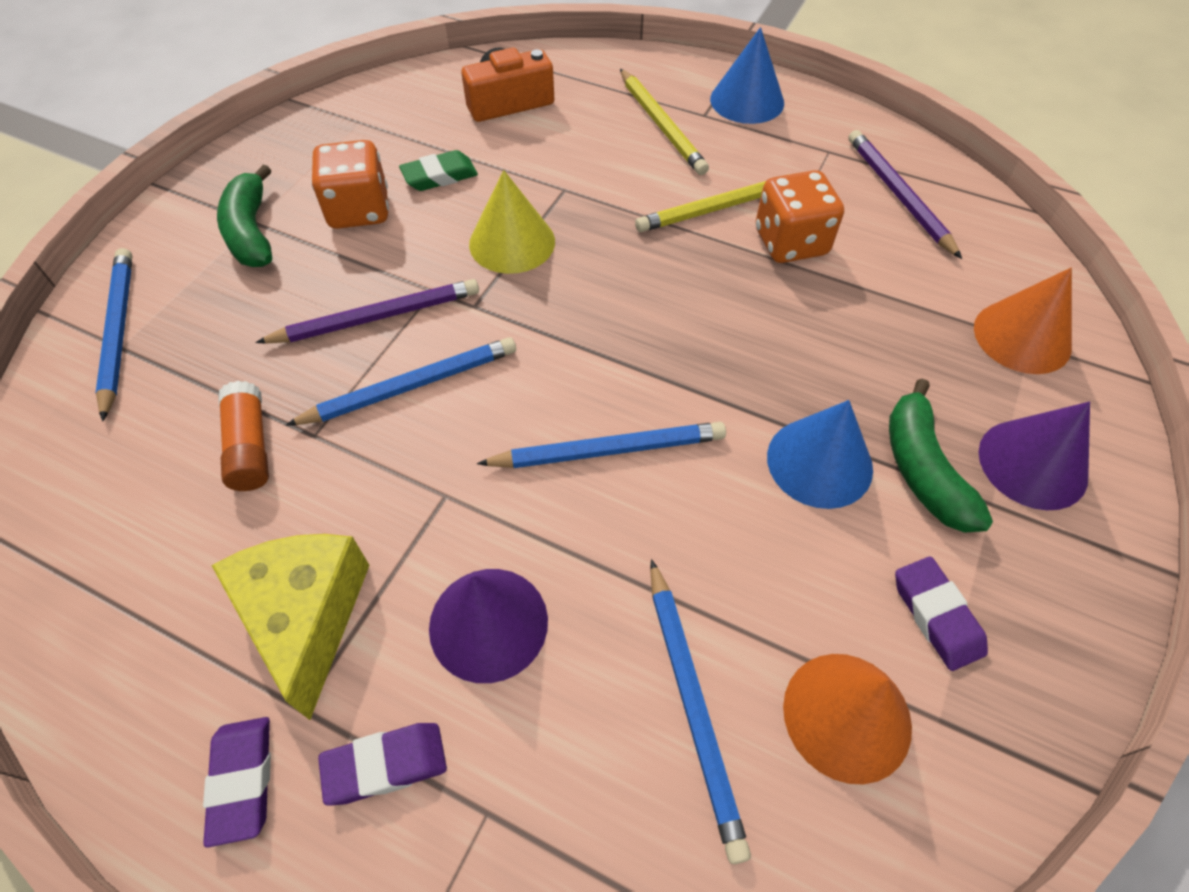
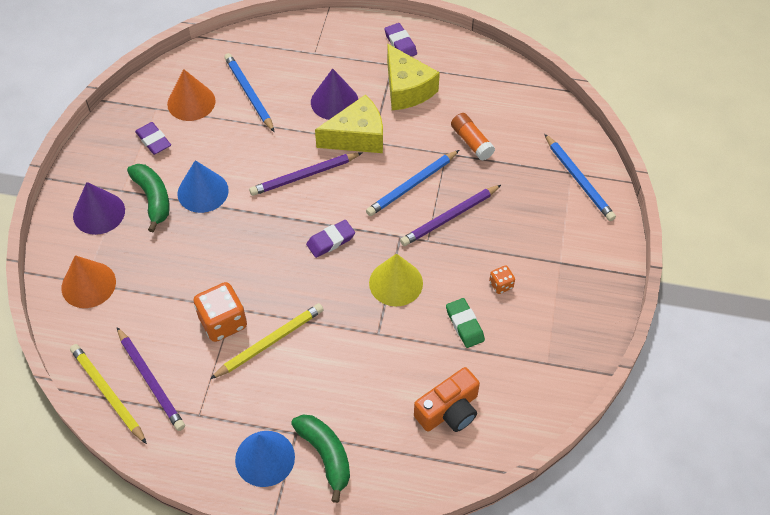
camera: 165 degrees right, 0 degrees up
(251, 231) = (555, 254): green banana -> green banana (326, 455)
(359, 210) = (501, 285): orange dice -> orange dice, size x0.50
(385, 764) = (354, 57): purple eraser -> purple eraser (331, 241)
(440, 176) = (464, 325): green eraser -> green eraser turned 75 degrees counterclockwise
(472, 513) = (357, 137): none -> yellow cheese
(608, 450) = (304, 175): blue pencil -> purple pencil
(661, 125) = (326, 413): yellow pencil -> yellow pencil (108, 393)

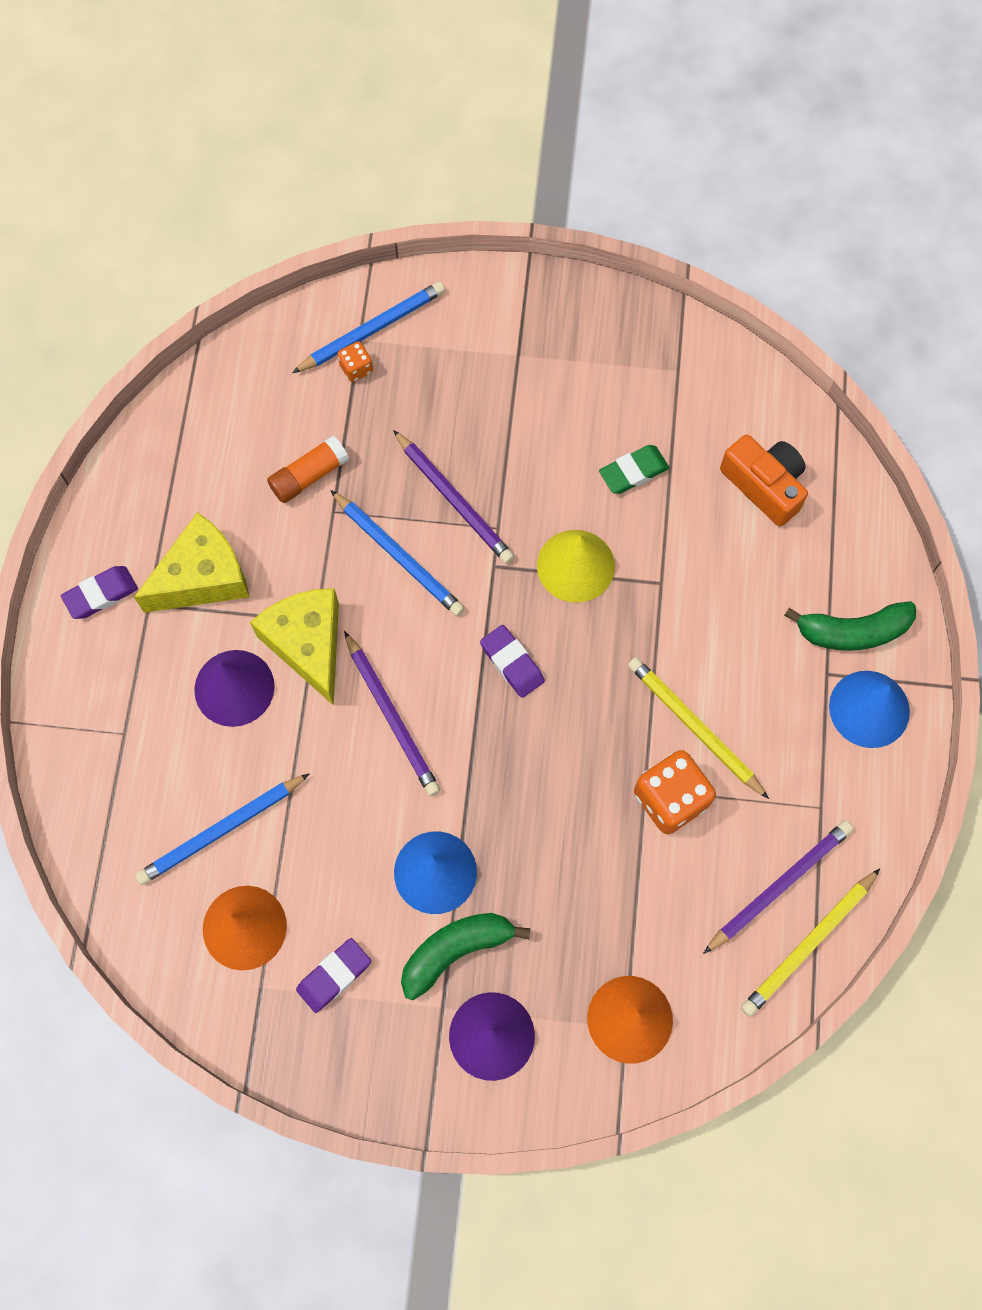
camera: 95 degrees left, 15 degrees up
(326, 455) = (852, 631): green banana -> green banana turned 150 degrees counterclockwise
(501, 285) = (563, 428): orange dice -> orange dice (356, 368)

